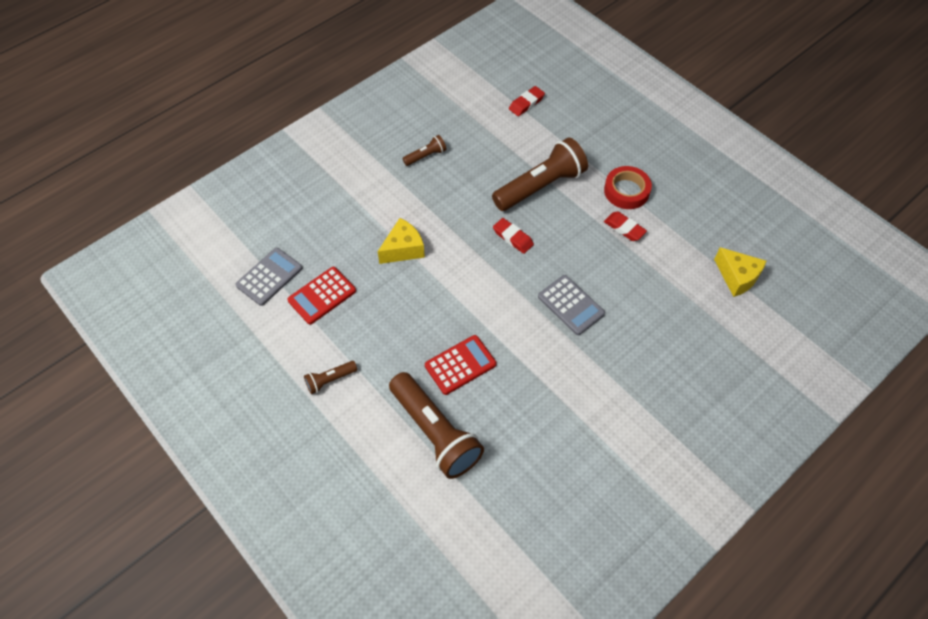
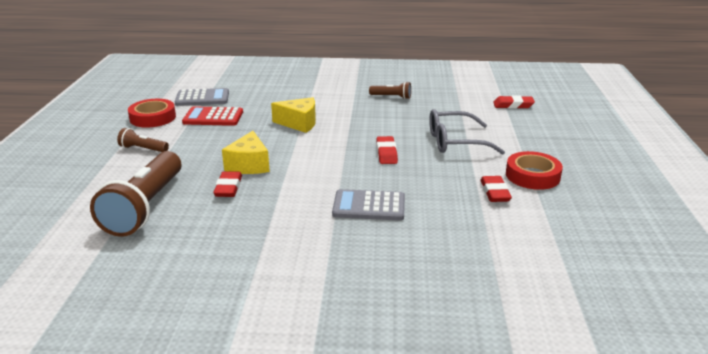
camera: 45 degrees right, 30 degrees down
(270, 337) = (153, 118): none -> red tape
(460, 365) = (228, 188): red calculator -> red eraser
(540, 186) = (455, 142): brown flashlight -> grey glasses
(570, 305) = (369, 206): grey calculator -> grey calculator turned 90 degrees clockwise
(737, 277) = (574, 279): yellow cheese -> yellow cheese (249, 165)

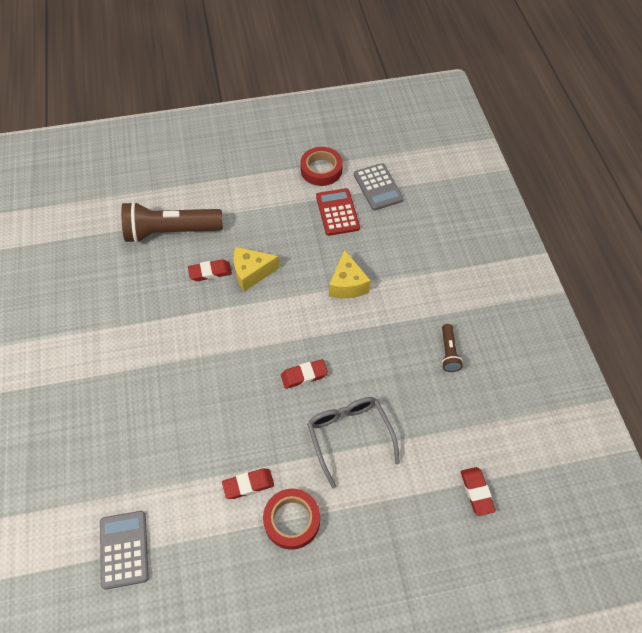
camera: 75 degrees right, 30 degrees up
(143, 149) = (260, 190): brown flashlight -> none
(369, 206) = (202, 382): grey calculator -> grey calculator (124, 549)

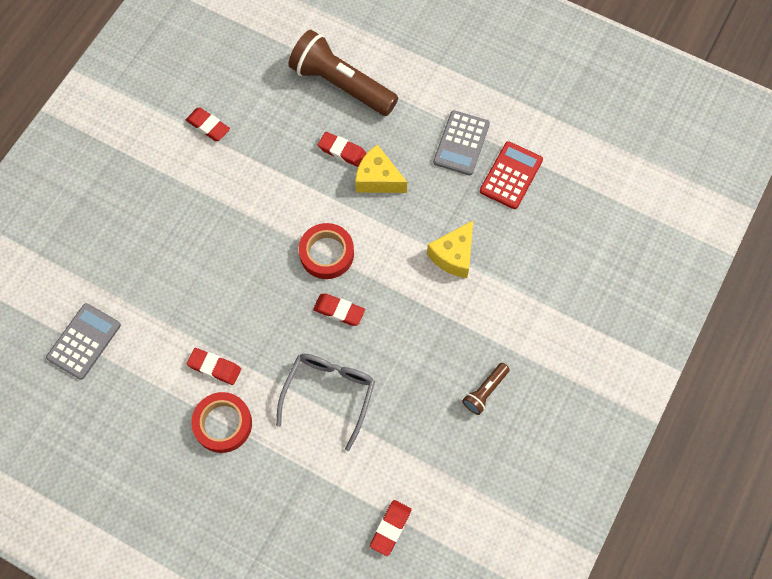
camera: 40 degrees right, 10 degrees up
(93, 322) = (208, 126): none -> red eraser
(321, 170) = (536, 118): red tape -> red tape (326, 253)
(378, 187) = (575, 177): grey calculator -> grey calculator (461, 143)

